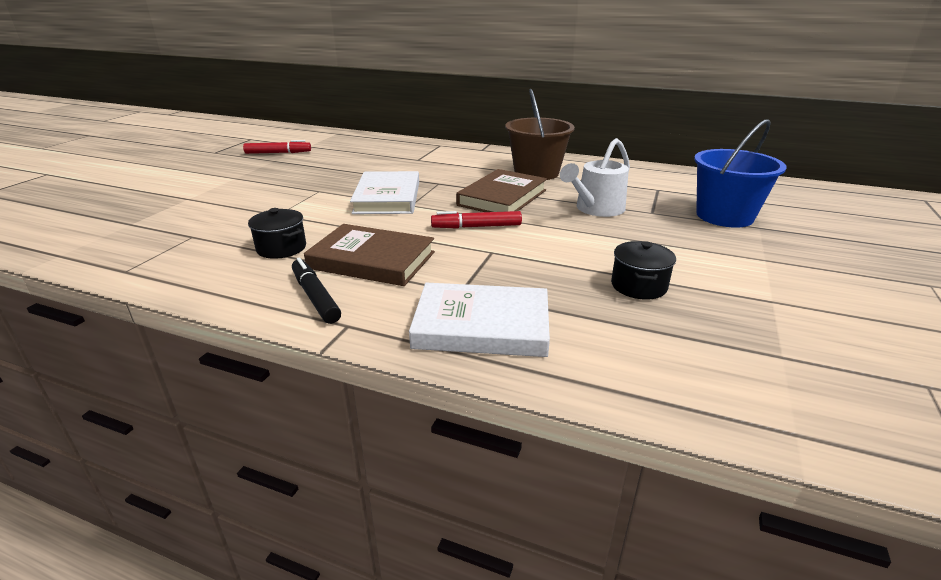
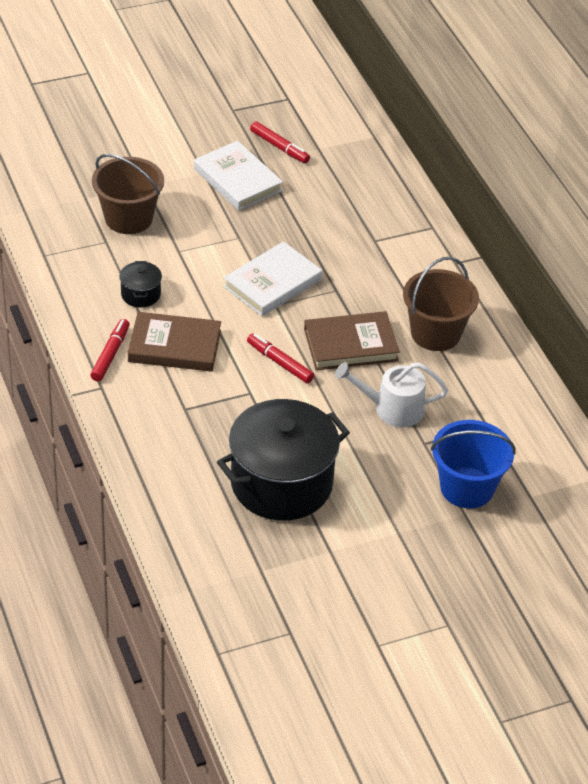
camera: 45 degrees right, 15 degrees up
(197, 217) = (128, 218): none -> brown bucket
(315, 297) = (110, 354): black marker -> red marker
(372, 260) = (174, 346): brown book -> brown book turned 60 degrees counterclockwise
(482, 326) = (159, 439): white book -> white book (238, 180)
(638, 286) = (281, 483): black pot -> black pot, size x2.36

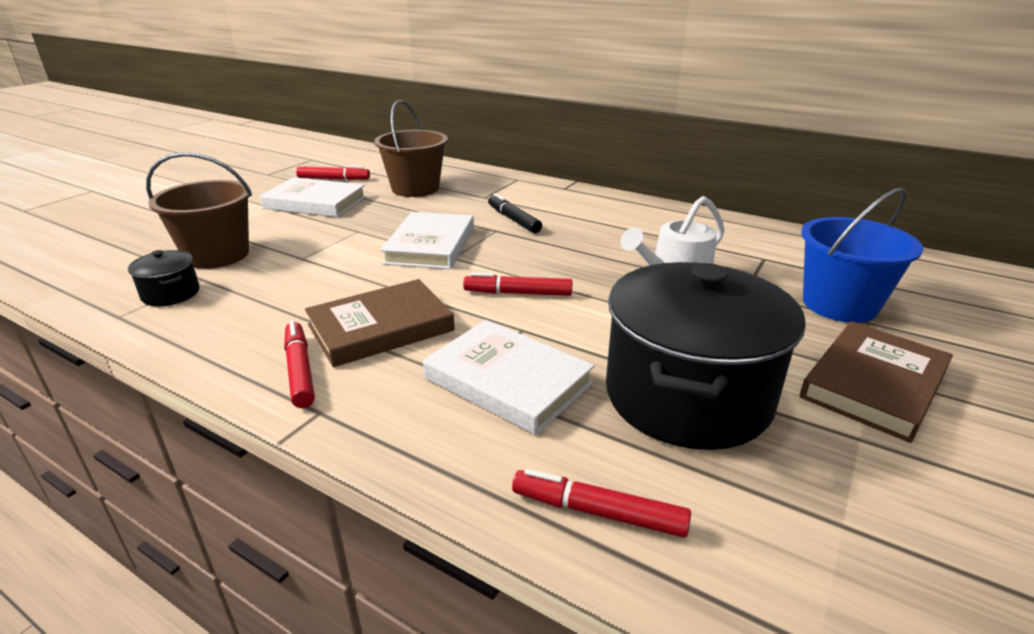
camera: 35 degrees left, 15 degrees down
(140, 294) = (289, 302): black pot -> black pot (171, 294)
(171, 505) = (598, 512): none -> red marker
(205, 422) = (508, 380): none -> white book
(350, 345) = (564, 256): brown book -> brown book (874, 384)
(363, 284) = (513, 220): none -> black marker
(435, 333) = (618, 224): brown bucket -> brown bucket (415, 188)

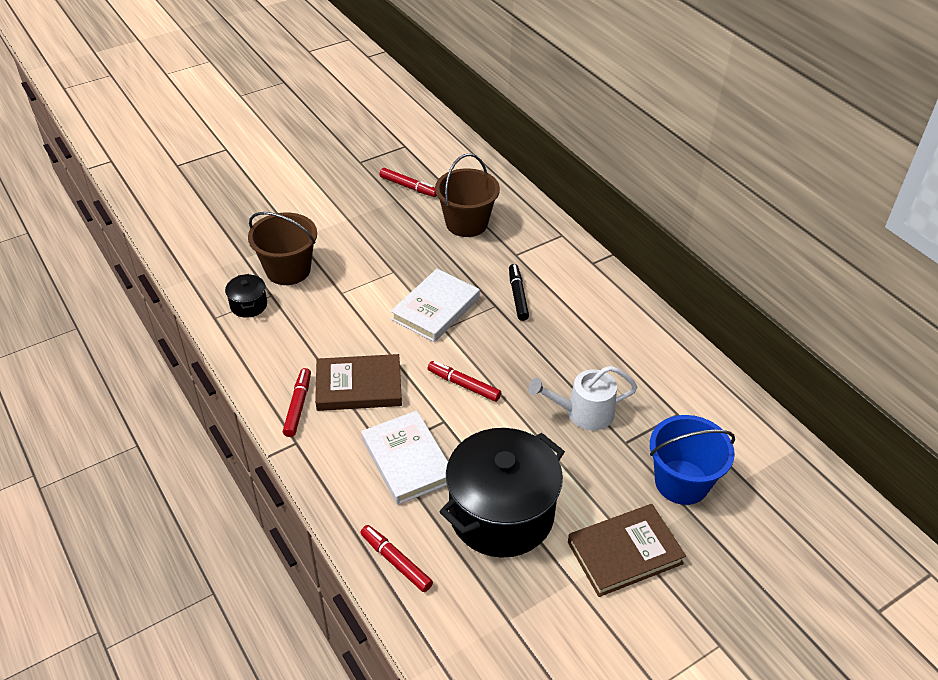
camera: 25 degrees right, 15 degrees up
(315, 202) = (379, 220): white book -> none

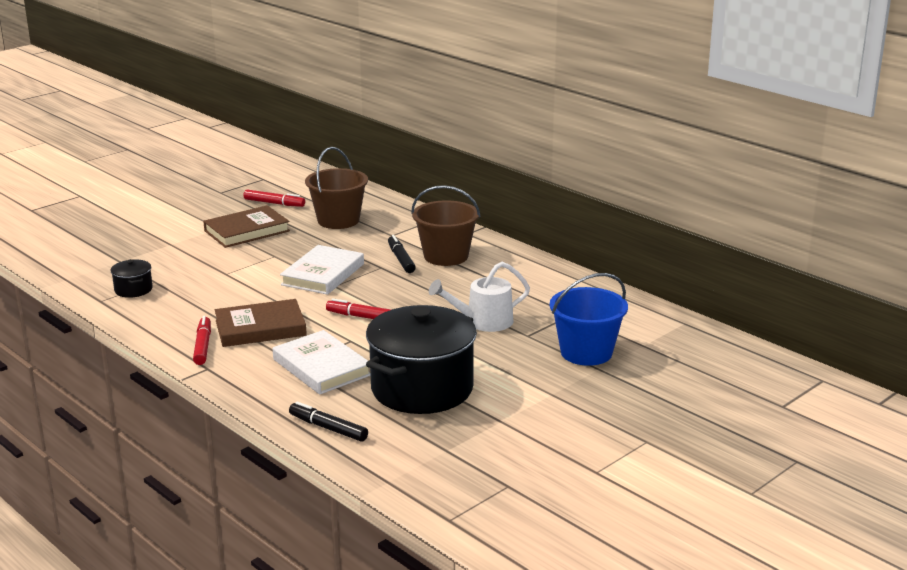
camera: 10 degrees left, 20 degrees down
(288, 270) = (167, 264): brown bucket -> brown bucket (446, 256)
(396, 562) = (328, 428): red marker -> black marker
(625, 553) = (545, 399): brown book -> brown book (247, 231)

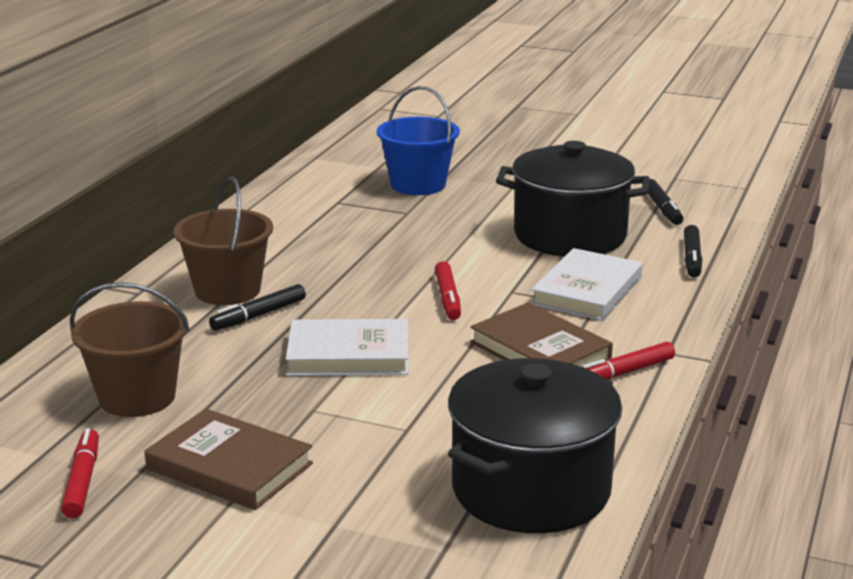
camera: 115 degrees left, 0 degrees up
(133, 290) = (531, 489): black pot -> black pot, size x2.36
(438, 451) = (662, 209): none -> black marker
(483, 322) = (396, 236): white watering can -> none

